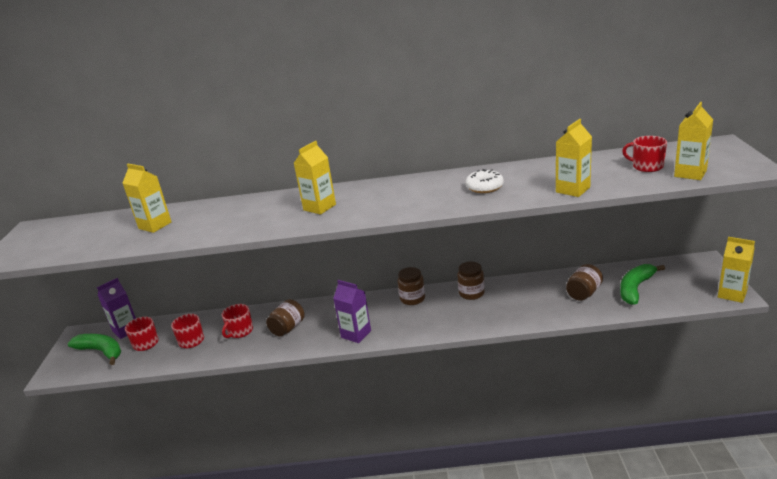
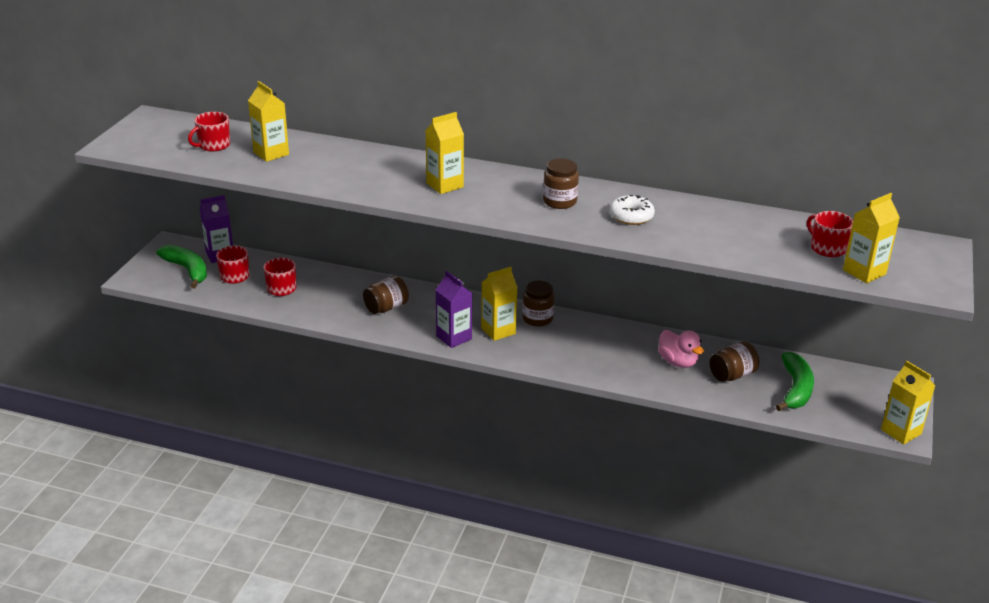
camera: 15 degrees right, 5 degrees up
(240, 331) = (335, 295): red mug -> red mug (213, 145)
(471, 293) = (606, 334): brown jar -> brown jar (559, 202)
(538, 296) = (678, 362): none -> pink duck
(573, 190) = (720, 250): yellow carton -> yellow carton (498, 331)
(635, 288) = (795, 389): green banana -> green banana turned 135 degrees clockwise

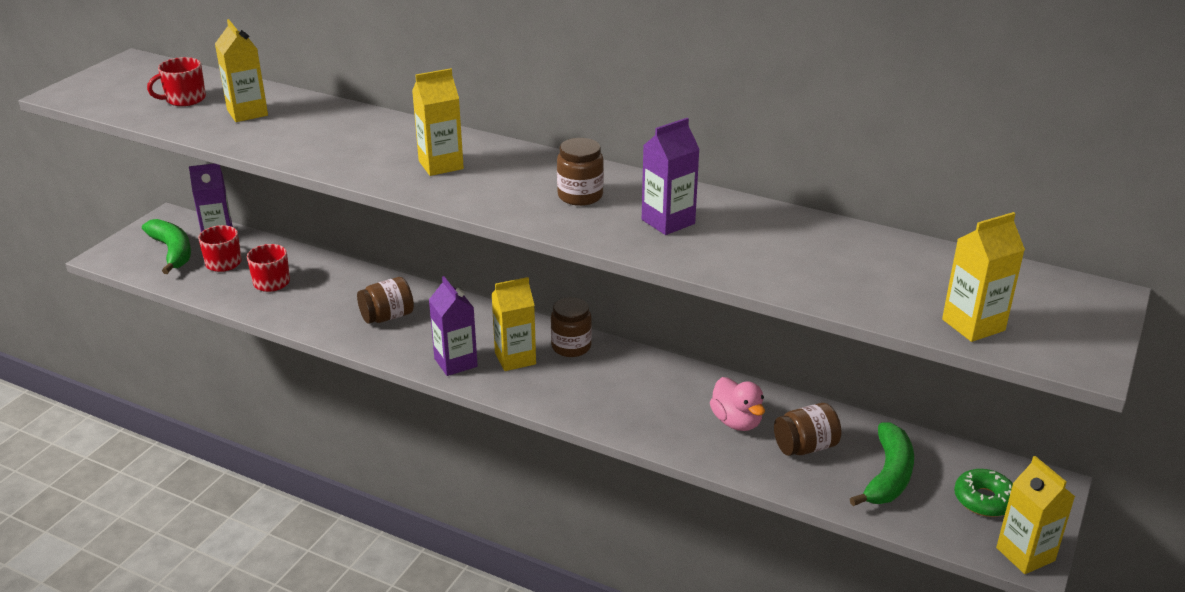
camera: 10 degrees right, 0 degrees up
(631, 216) = (668, 222): white donut -> purple carton
(827, 248) = (929, 286): red mug -> none
(865, 399) = (984, 500): none -> green donut

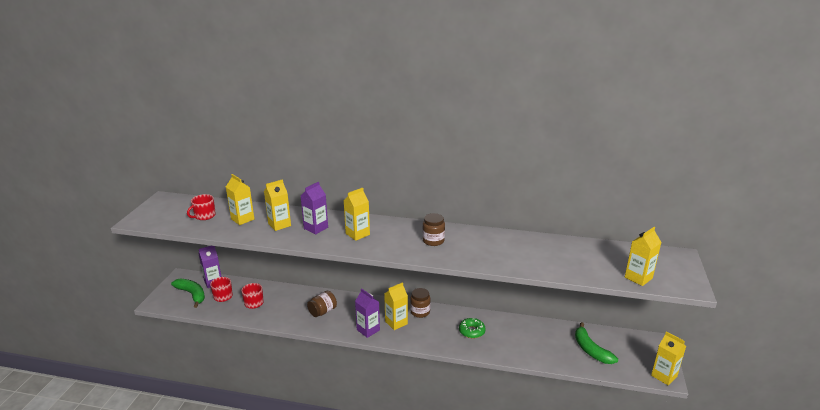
camera: 15 degrees left, 5 degrees down
(307, 130) = (279, 225): none -> yellow carton
(668, 222) = (481, 248): purple carton -> purple carton (316, 228)
(736, 422) = (513, 336): pink duck -> none
(805, 447) = (549, 343): brown jar -> none
(888, 476) = (591, 350): green banana -> green banana turned 150 degrees clockwise
(984, 500) = (635, 353): green donut -> green donut (471, 331)

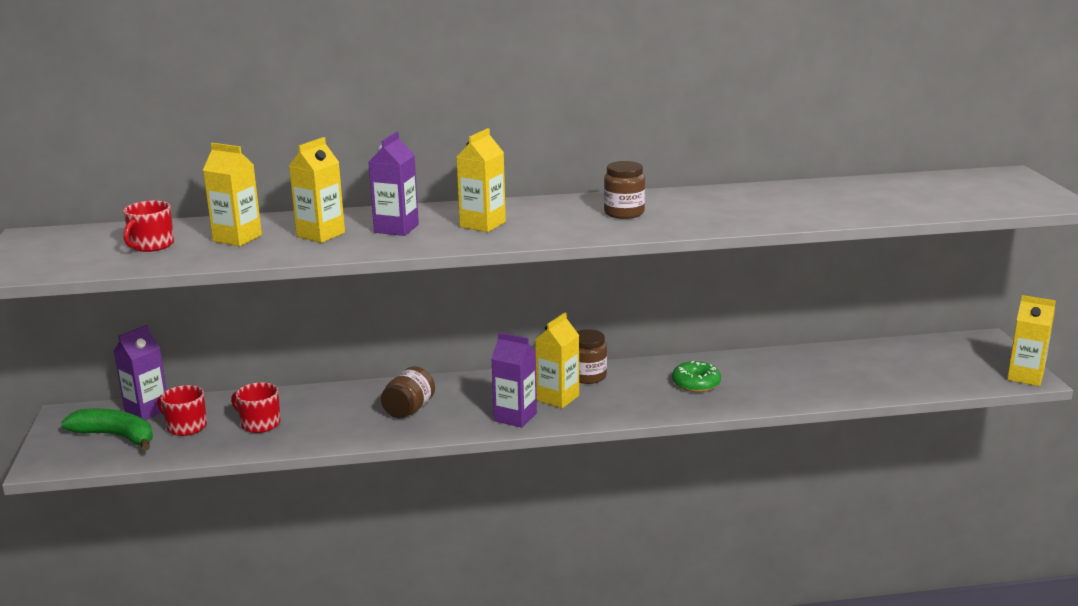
camera: 20 degrees left, 5 degrees down
(591, 350) = (898, 369): green banana -> none
(638, 278) = (978, 204): yellow carton -> none

